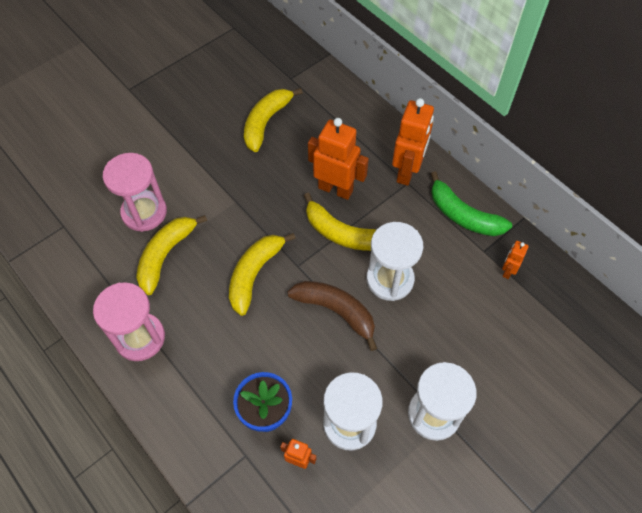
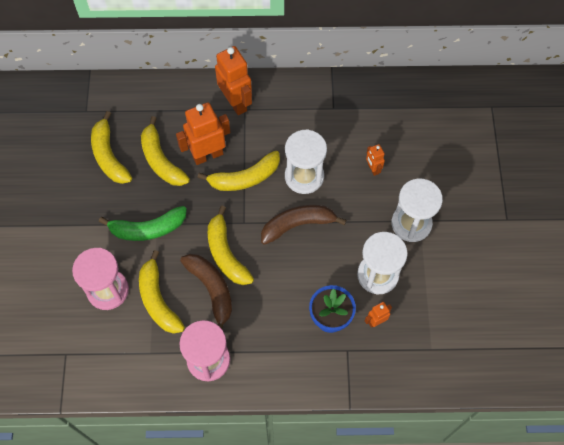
camera: 50 degrees left, 5 degrees up
(210, 289) = (211, 290): none -> brown banana
(297, 160) = (161, 160): none -> yellow banana
(463, 215) = (298, 98): green banana -> green banana (148, 229)
(507, 271) = (358, 107): orange robot -> orange robot (372, 169)

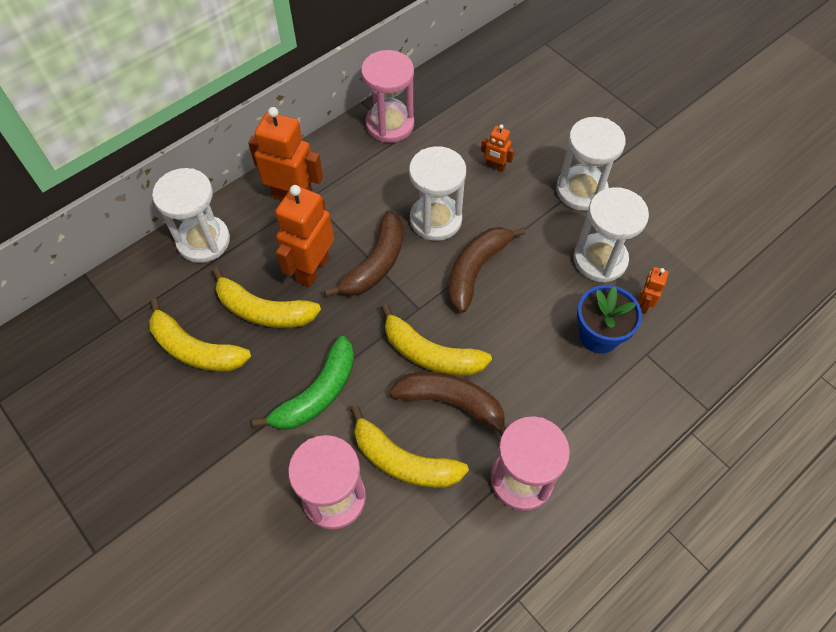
camera: 40 degrees left, 5 degrees down
(165, 94) = (203, 241): none -> white hourglass
(245, 178) = (375, 264): yellow banana -> brown banana
(334, 95) = (390, 124): none -> pink hourglass

